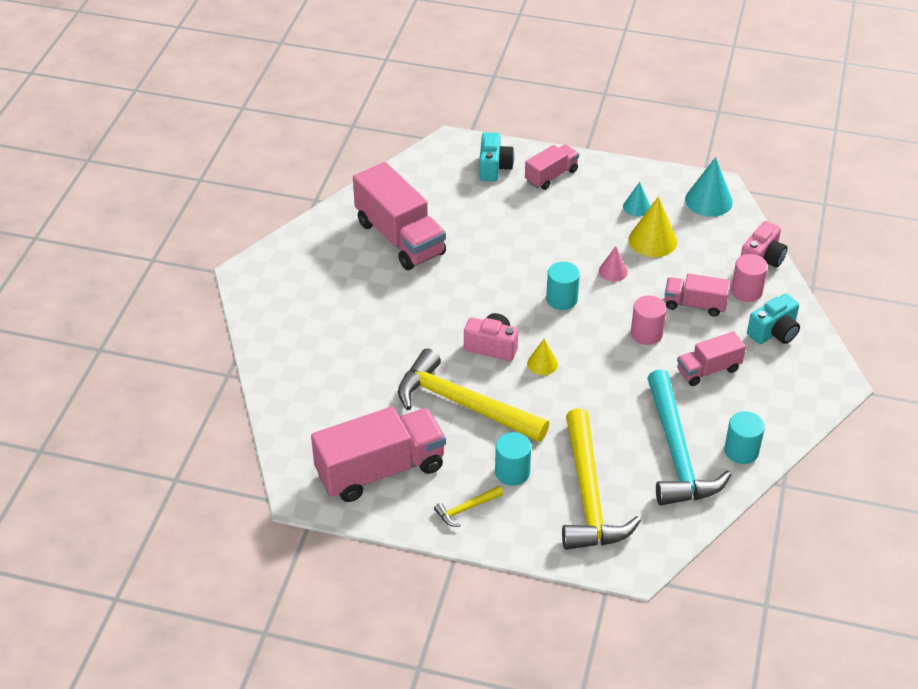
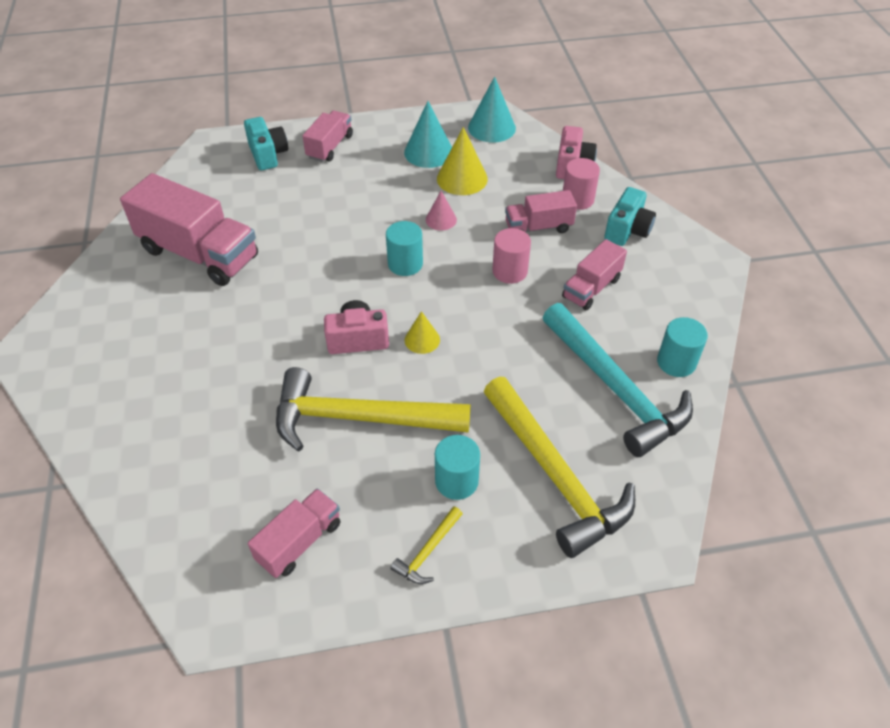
camera: 25 degrees left, 5 degrees up
(380, 470) = (299, 542): pink truck -> pink truck, size x0.55
(636, 207) = (428, 152): turquoise cone -> turquoise cone, size x1.71

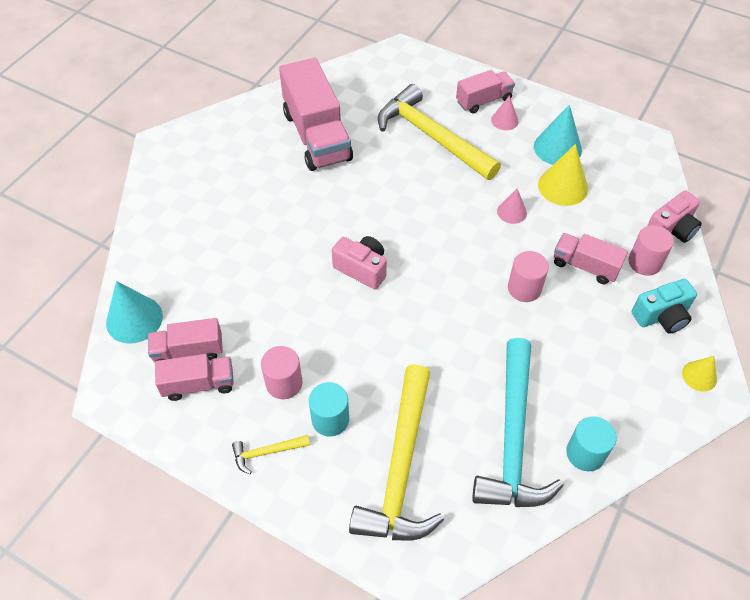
camera: 40 degrees right, 5 degrees up
(268, 154) = (432, 82): turquoise camera -> none
(359, 418) = (310, 327): yellow hammer -> yellow hammer (432, 136)
(364, 153) = (504, 120): none -> pink cone
(383, 481) = (284, 383): none -> pink cylinder
(405, 264) = (450, 232): turquoise cylinder -> none
(422, 340) = (406, 299): yellow cone -> yellow cone (699, 376)
(491, 128) = (633, 155): turquoise cone -> turquoise cone (134, 319)
(591, 288) = (577, 345): pink truck -> pink truck (188, 351)

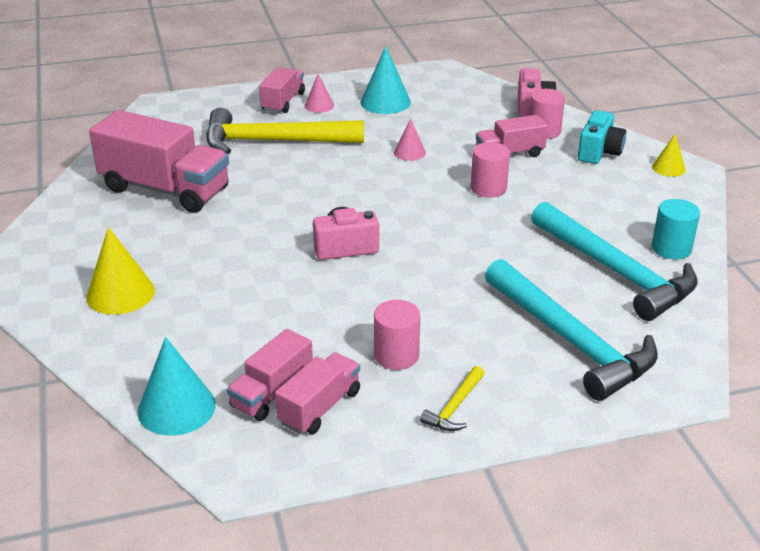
camera: 45 degrees left, 20 degrees down
(330, 419) = (471, 351): turquoise cylinder -> none
(401, 467) = (570, 341): yellow hammer -> turquoise hammer
(563, 186) = (424, 120): yellow cone -> yellow cone (120, 293)

